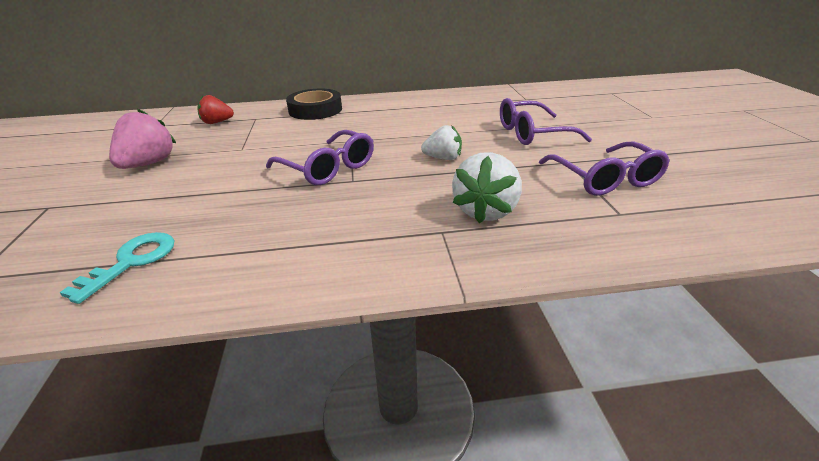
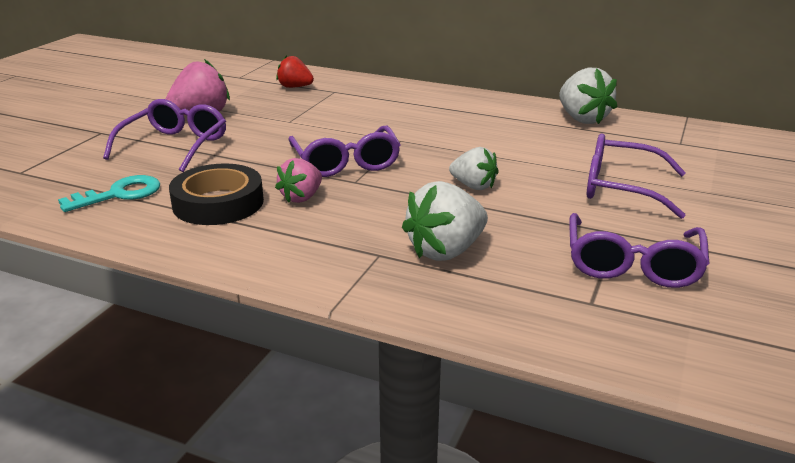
camera: 30 degrees right, 5 degrees down
(149, 197) = (175, 146): none -> purple glasses
(315, 110) = (403, 96): black tape -> black tape (218, 203)
(324, 206) = (301, 197): none -> pink strawberry
(453, 98) = (582, 119): none -> white strawberry

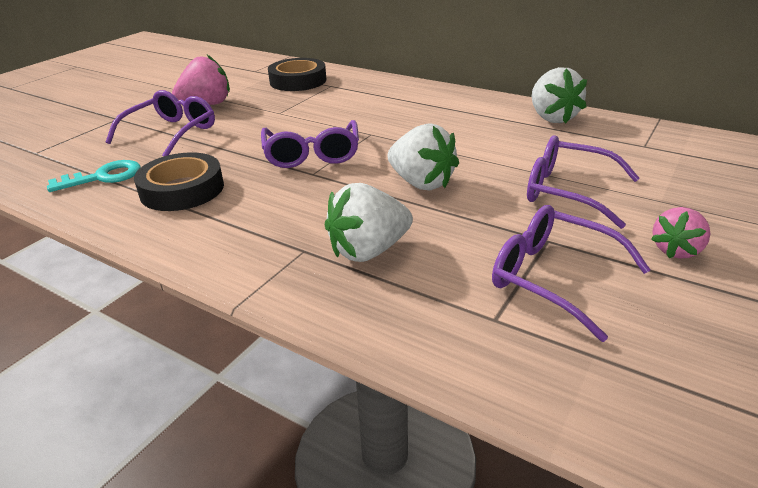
camera: 10 degrees right, 5 degrees up
(295, 87) = (298, 81): red strawberry -> black tape
(301, 197) = (257, 187): pink strawberry -> pink strawberry (676, 250)
(473, 186) = (421, 183): white strawberry -> white strawberry, size x1.55
(632, 264) = (553, 277): purple glasses -> purple glasses turned 105 degrees clockwise

